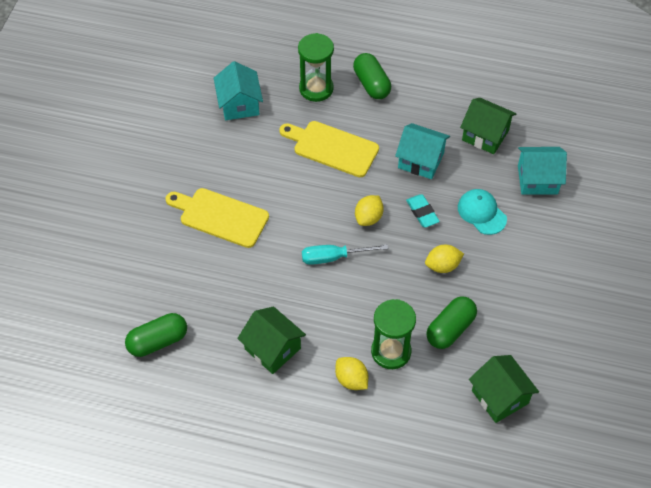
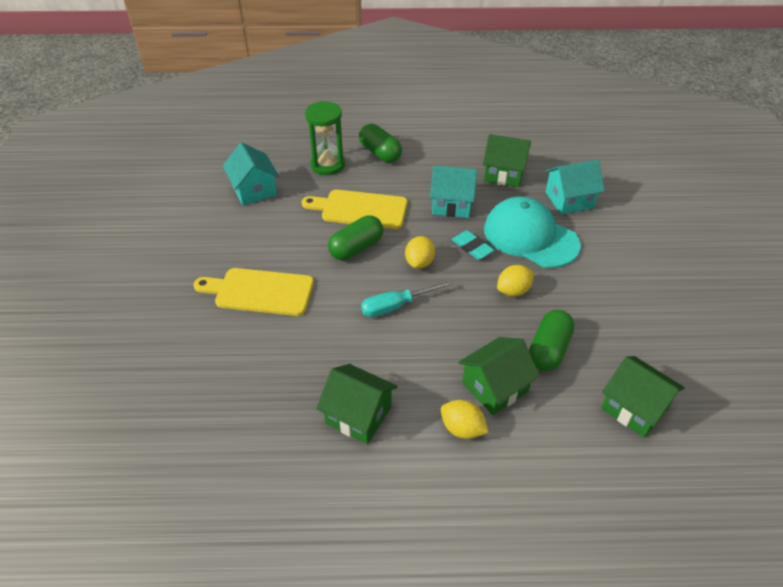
camera: 15 degrees left, 10 degrees down
(158, 341) = (216, 439): green capsule -> green capsule (356, 248)
(391, 351) = (495, 387): green hourglass -> green house
(481, 213) = (530, 236): turquoise cap -> turquoise cap, size x1.75

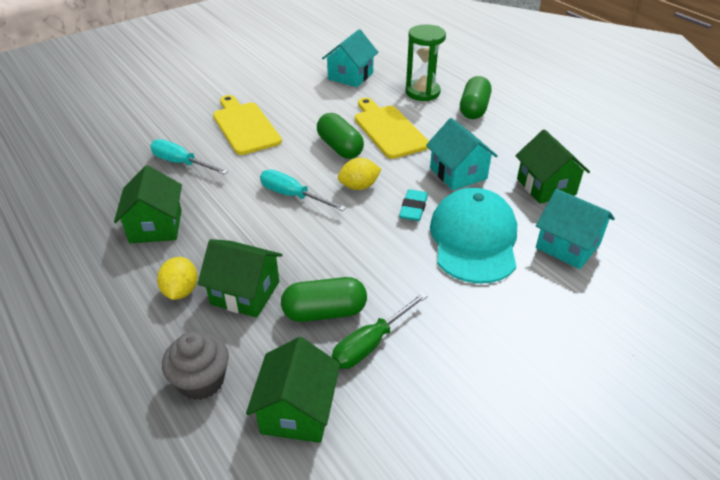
camera: 55 degrees right, 5 degrees down
(275, 360) = (181, 163): none -> turquoise screwdriver
(356, 248) = (340, 147): green capsule -> green capsule turned 45 degrees clockwise
(513, 291) = (382, 257): yellow lemon -> none
(574, 453) = (201, 381): none -> grey cupcake
(595, 340) = (371, 343): none -> green screwdriver

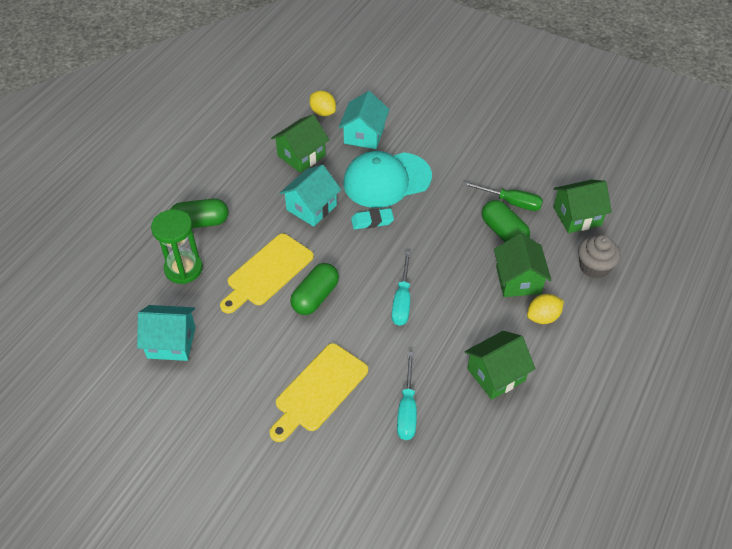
camera: 115 degrees left, 10 degrees up
(359, 186) = (364, 262): yellow lemon -> yellow lemon (323, 112)

